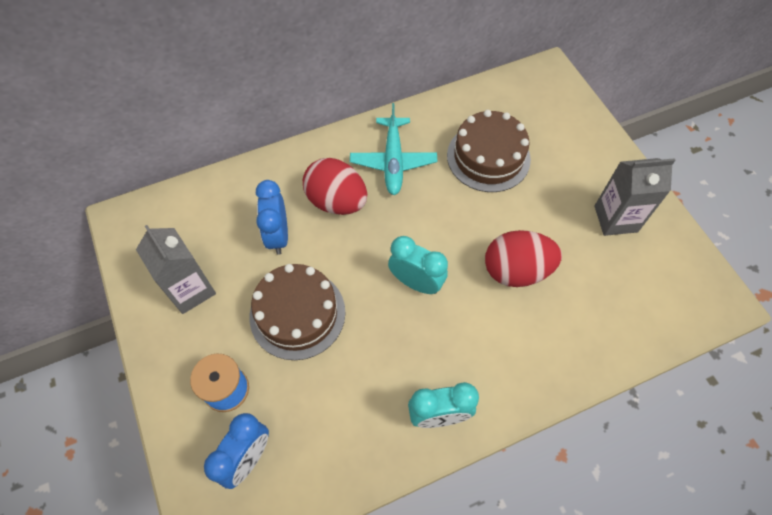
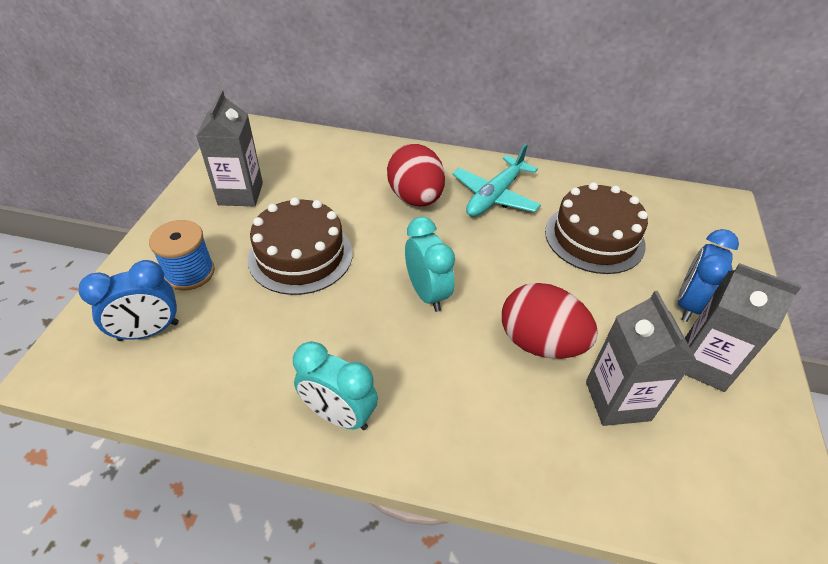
camera: 35 degrees right, 15 degrees down
(278, 236) = (343, 195): blue clock -> blue clock (688, 304)
(587, 281) = (617, 401): none -> grey carton

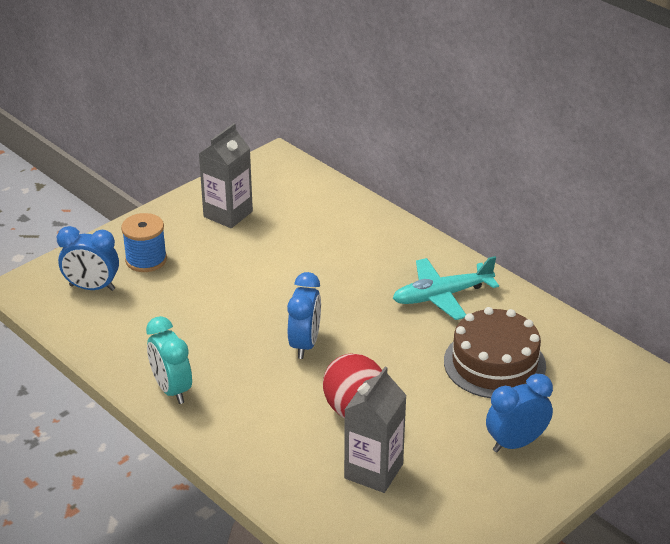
camera: 35 degrees right, 10 degrees down
(300, 255) = (234, 279): brown cake -> none
(415, 198) = (368, 271): red egg -> none
(427, 293) = (305, 344): turquoise clock -> blue clock
(704, 364) = (473, 483): grey carton -> none

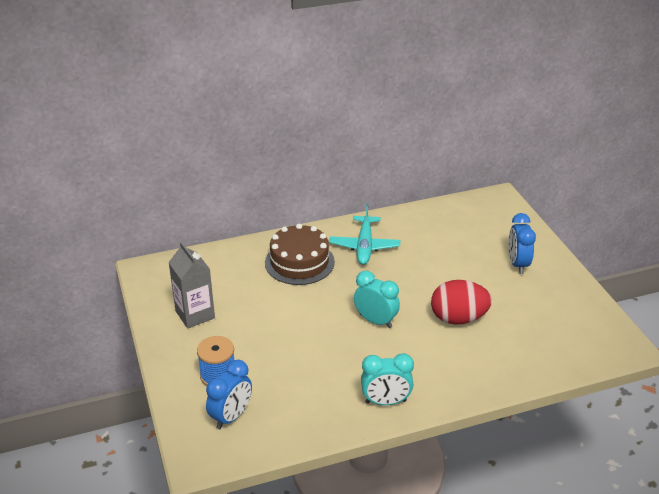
camera: 65 degrees left, 0 degrees up
(305, 344) = (375, 321): blue clock -> turquoise clock
(373, 471) = (516, 328): grey carton -> none
(494, 363) = (443, 248): brown cake -> brown cake (299, 262)

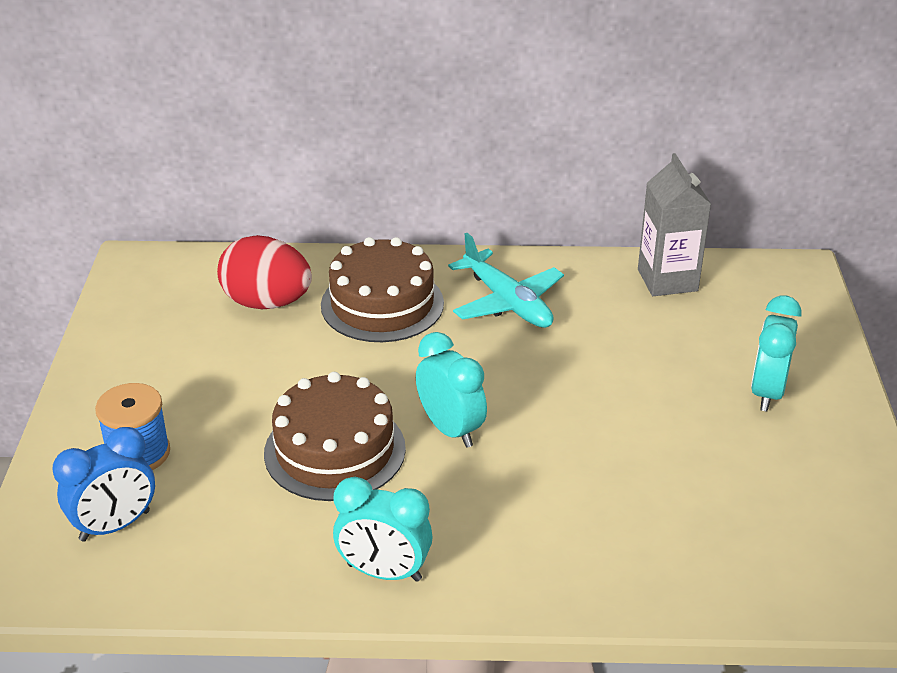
camera: 20 degrees right, 0 degrees up
(195, 314) = (165, 348): grey carton -> grey carton (667, 280)
(323, 347) = (335, 450): none -> brown cake
(364, 246) = (507, 302): turquoise plane -> turquoise plane turned 60 degrees counterclockwise
(458, 318) = (600, 461): red egg -> red egg (267, 303)
(517, 264) = (767, 392): blue clock -> turquoise clock

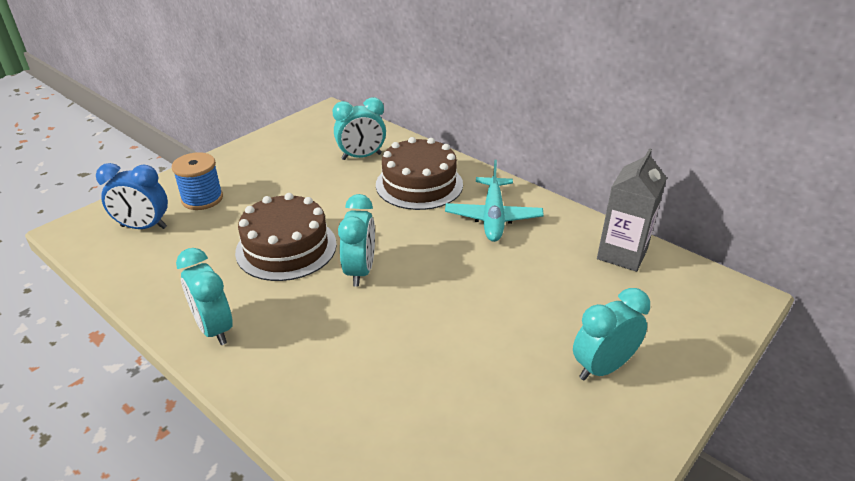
camera: 40 degrees right, 0 degrees up
(267, 303) = (361, 157): red egg -> turquoise clock

